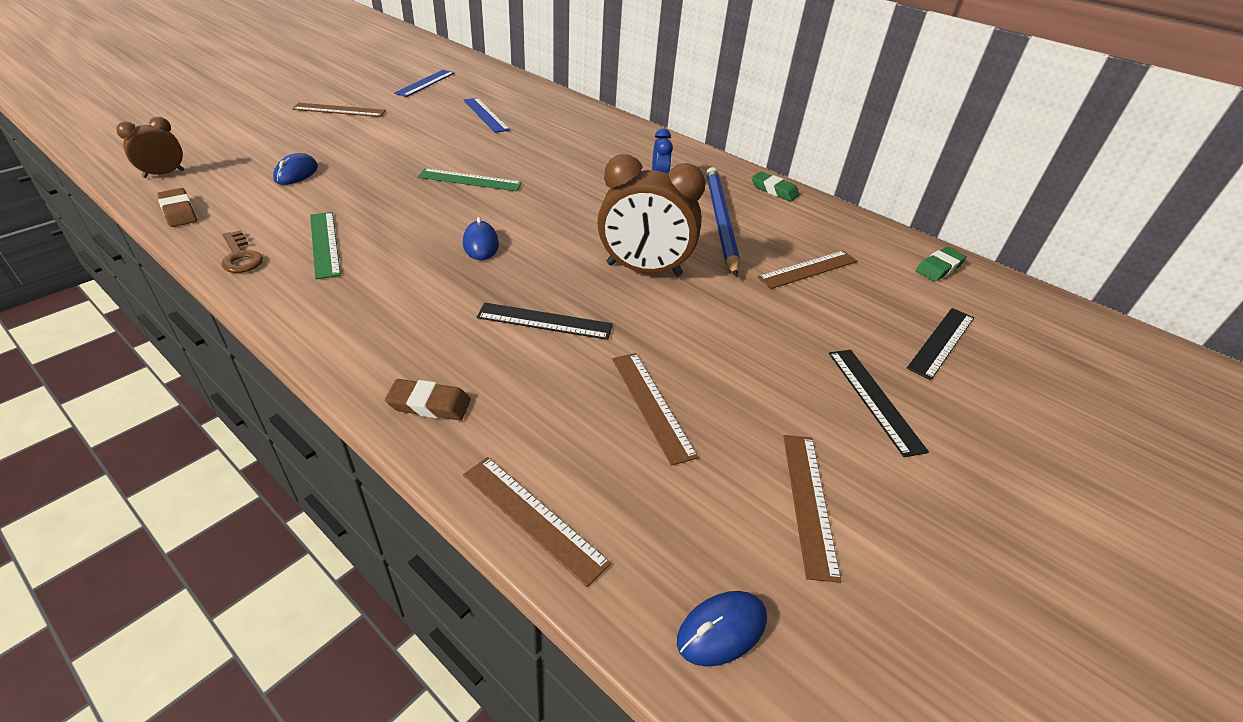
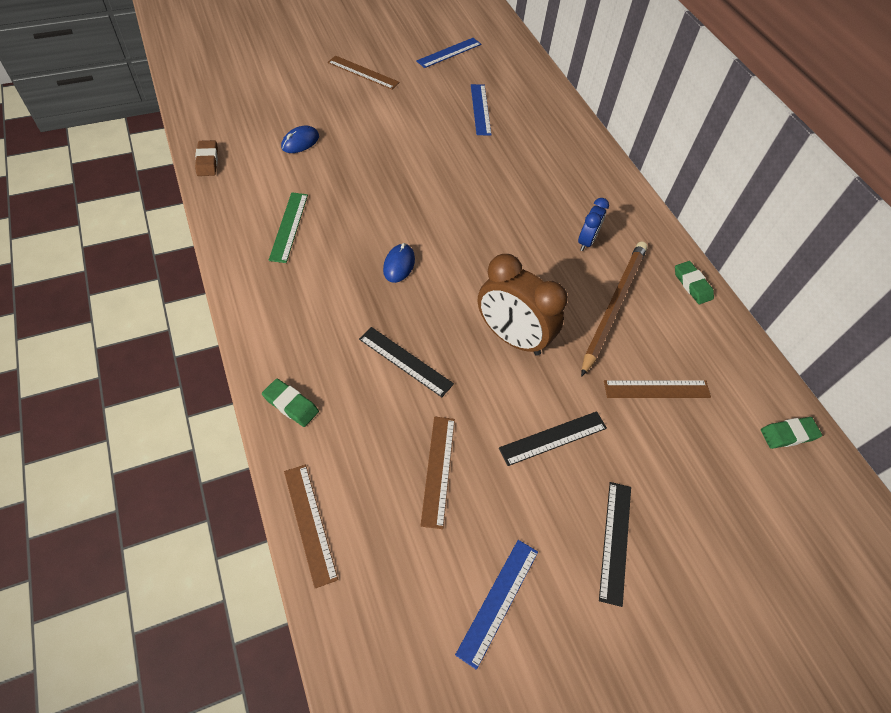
camera: 25 degrees right, 15 degrees up
(164, 174) = (211, 116): brown clock -> none
(240, 257) = (229, 221): brown key -> none
(429, 404) = (291, 404): brown eraser -> green eraser
(470, 180) = (426, 189): green ruler -> none
(720, 221) = (613, 306): blue pencil -> brown pencil
(721, 630) = (377, 659): blue mouse -> none
(809, 502) = (498, 601): brown ruler -> blue ruler
(941, 342) = (721, 513): black ruler -> black ruler (553, 438)

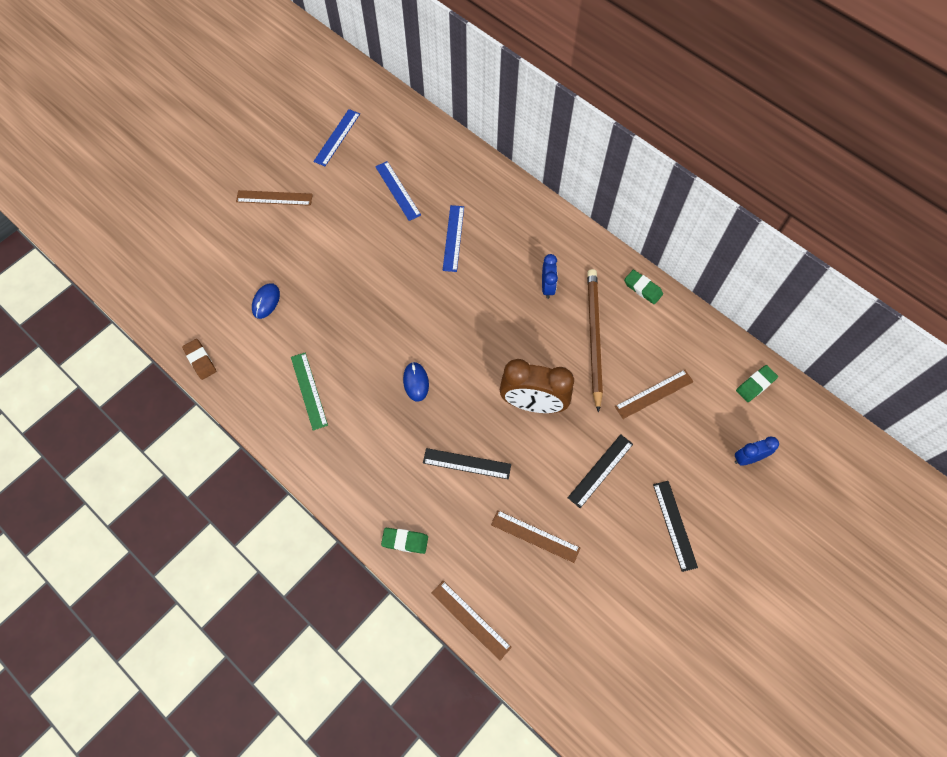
camera: 20 degrees left, 10 degrees up
(438, 470) = (535, 536): brown ruler -> brown ruler turned 45 degrees counterclockwise
(498, 601) = (620, 605): blue ruler -> blue ruler (453, 238)
(745, 510) = (747, 458): none -> blue clock

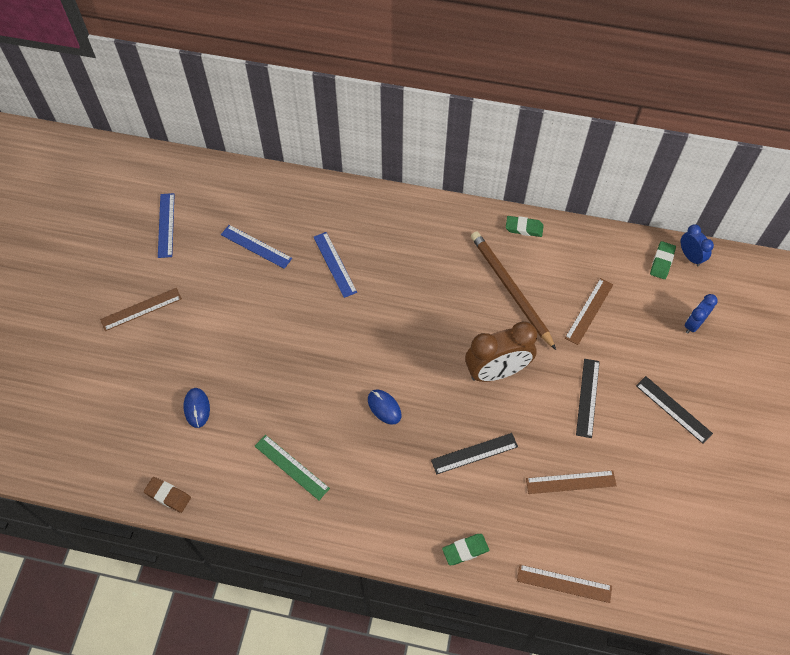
camera: 30 degrees left, 5 degrees down
(547, 287) = (444, 266): blue clock -> blue clock (690, 256)

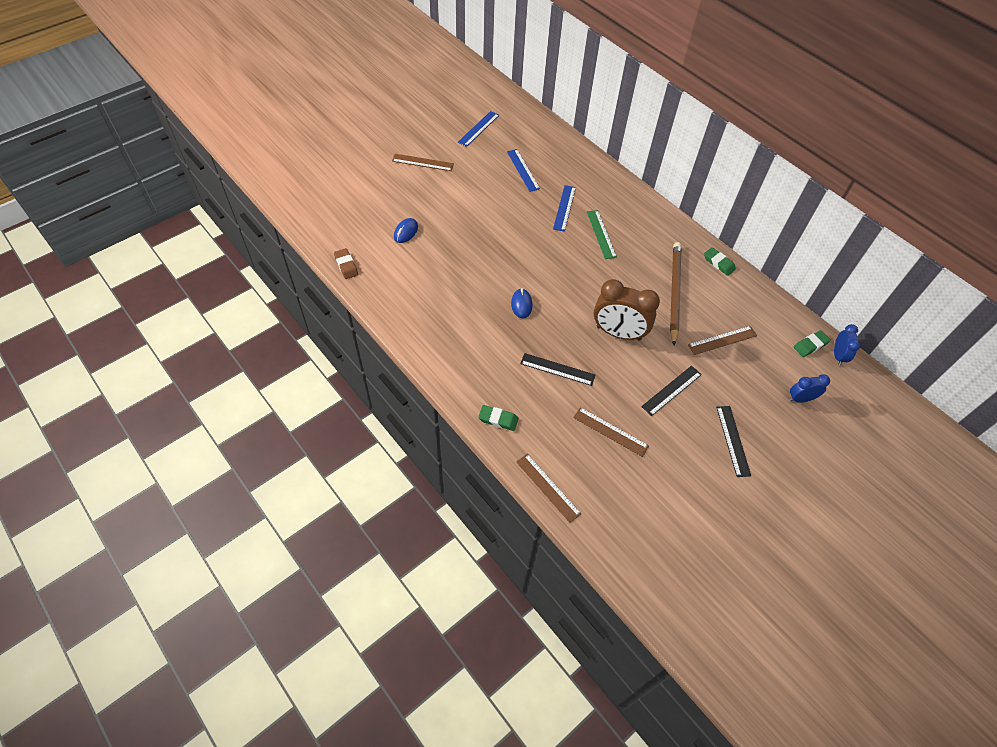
camera: 35 degrees right, 5 degrees down
(291, 467) = (432, 298): green ruler -> green ruler (601, 234)

